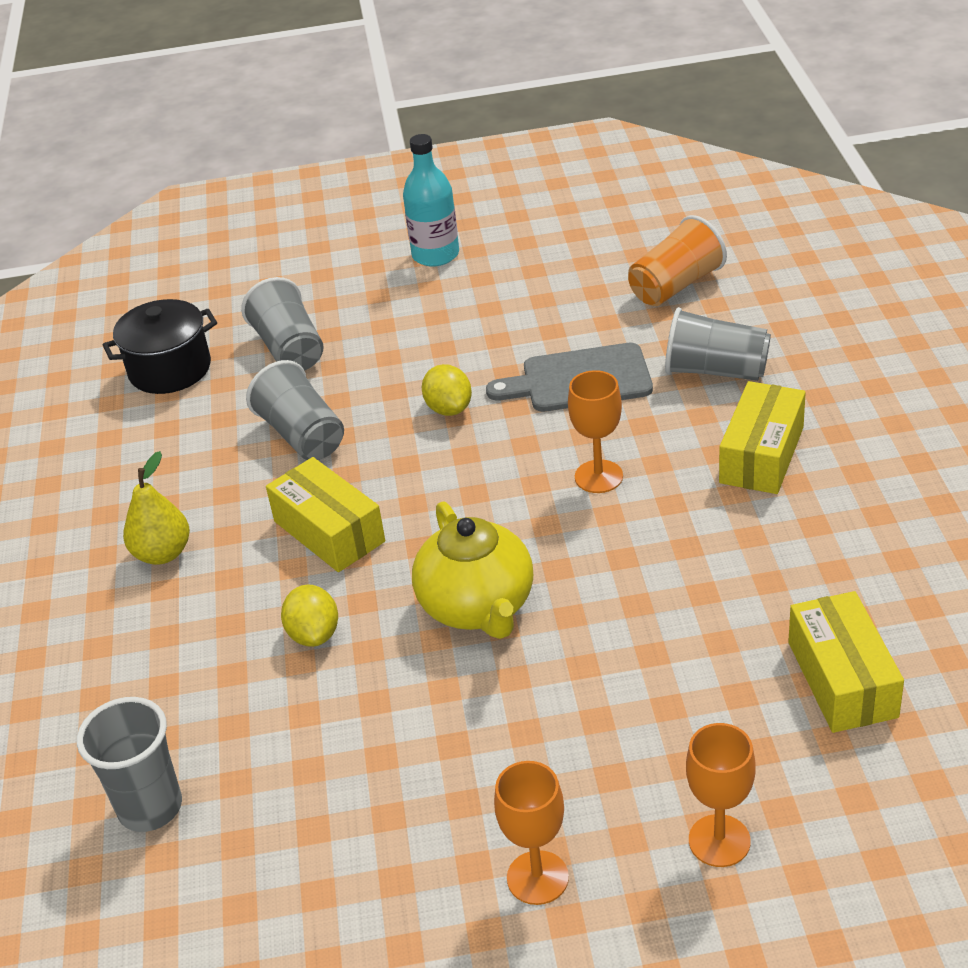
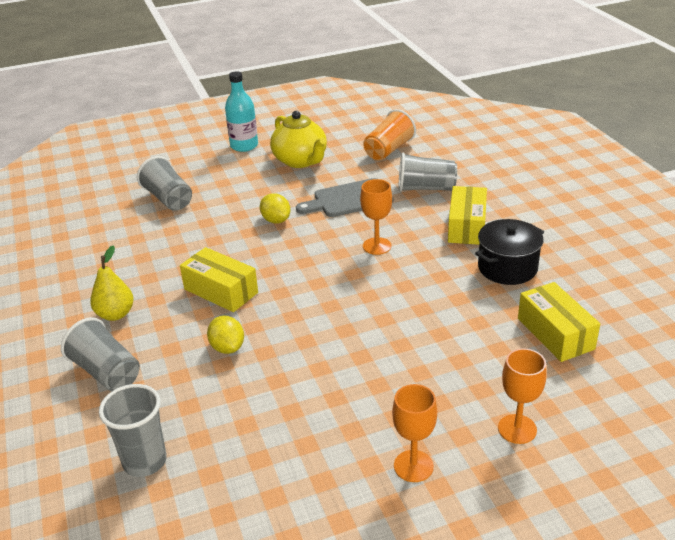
camera: 15 degrees left, 5 degrees down
(170, 369) = (94, 216): black pot -> black pot (507, 268)
(302, 435) = (189, 242): grey cup -> grey cup (107, 372)
(478, 607) = (327, 321): yellow teapot -> yellow teapot (301, 161)

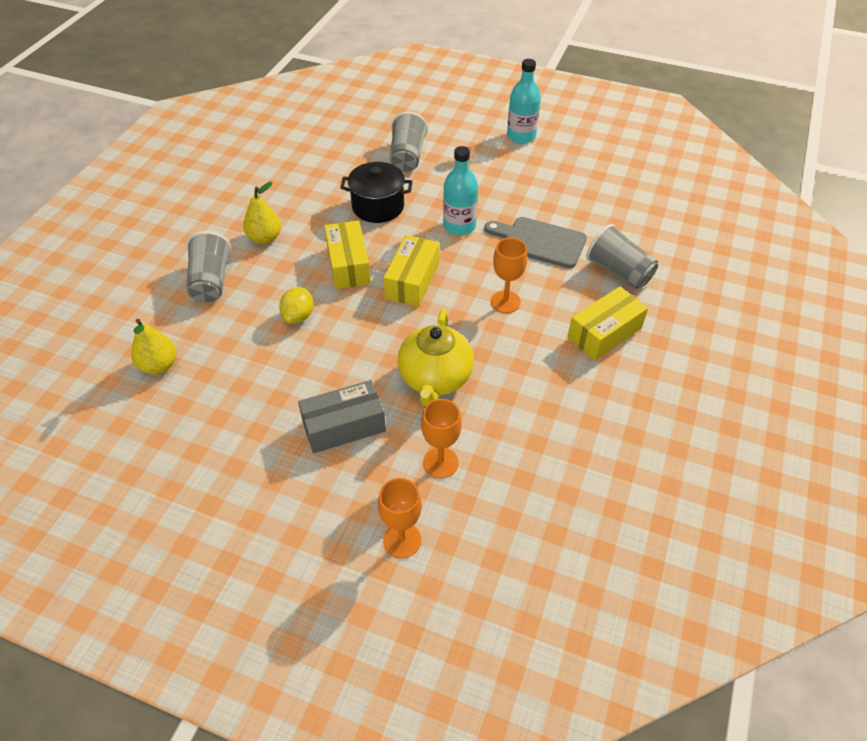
camera: 40 degrees right, 15 degrees up
(145, 461) = (159, 365): grey cup -> yellow pear
(276, 220) = (459, 226): yellow lemon -> turquoise bottle
(301, 161) = (548, 178): yellow teapot -> yellow teapot (435, 378)
(372, 392) = (344, 426): none -> grey box
(388, 150) = (637, 211): orange cup -> none
(413, 466) = (298, 505): orange goblet -> orange goblet (440, 463)
(507, 268) = (585, 398): black pot -> black pot (378, 207)
(555, 333) = (541, 487): yellow box -> yellow box (412, 281)

